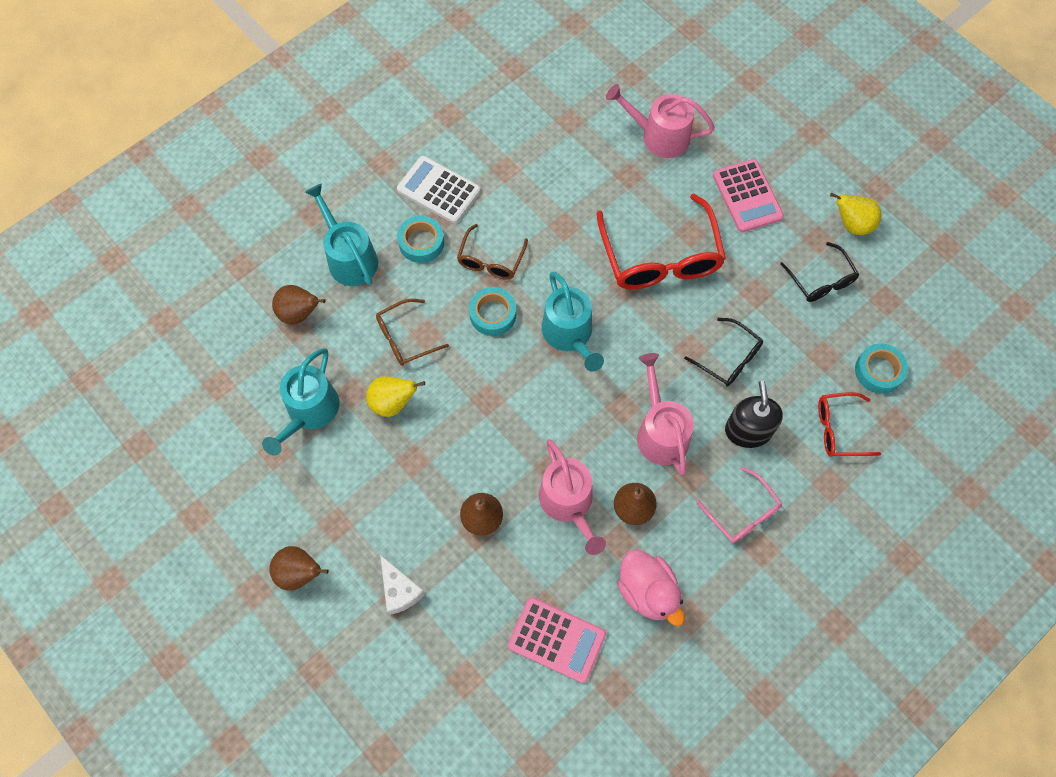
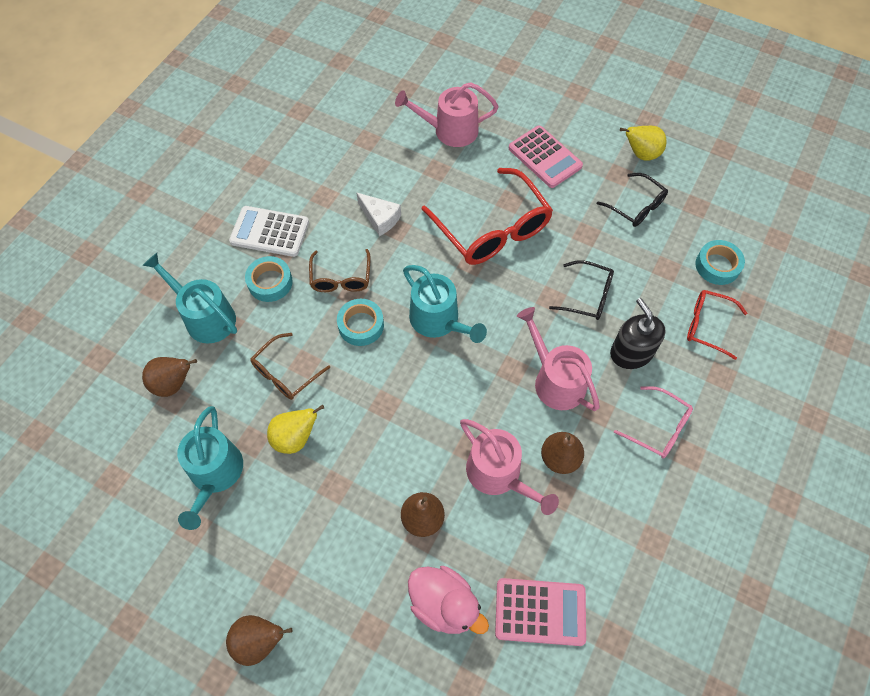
camera: 20 degrees left, 5 degrees down
(399, 590) = (368, 620): white cheese -> white cheese (380, 218)
(647, 591) = (605, 532): pink duck -> pink duck (444, 604)
(838, 429) = (707, 325): red glasses -> red glasses turned 45 degrees clockwise

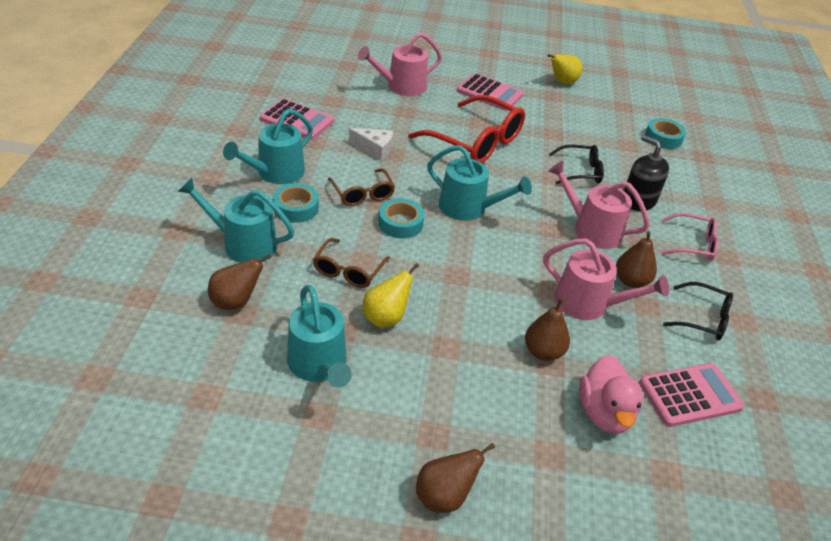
camera: 25 degrees left, 20 degrees down
(269, 232) = (276, 173): white calculator -> turquoise watering can
(319, 162) = (297, 120): none -> pink calculator
(444, 604) = (604, 413): pink duck -> pink duck turned 75 degrees clockwise
(636, 207) = (580, 112): black glasses -> black glasses (703, 319)
(707, 325) = (682, 174): red glasses -> none

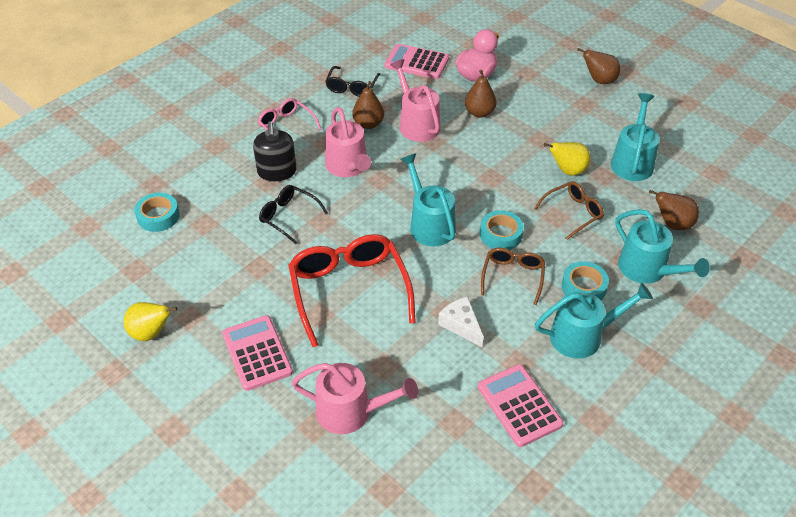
camera: 140 degrees left, 5 degrees up
(703, 319) = (352, 87): black glasses -> black glasses turned 135 degrees counterclockwise

